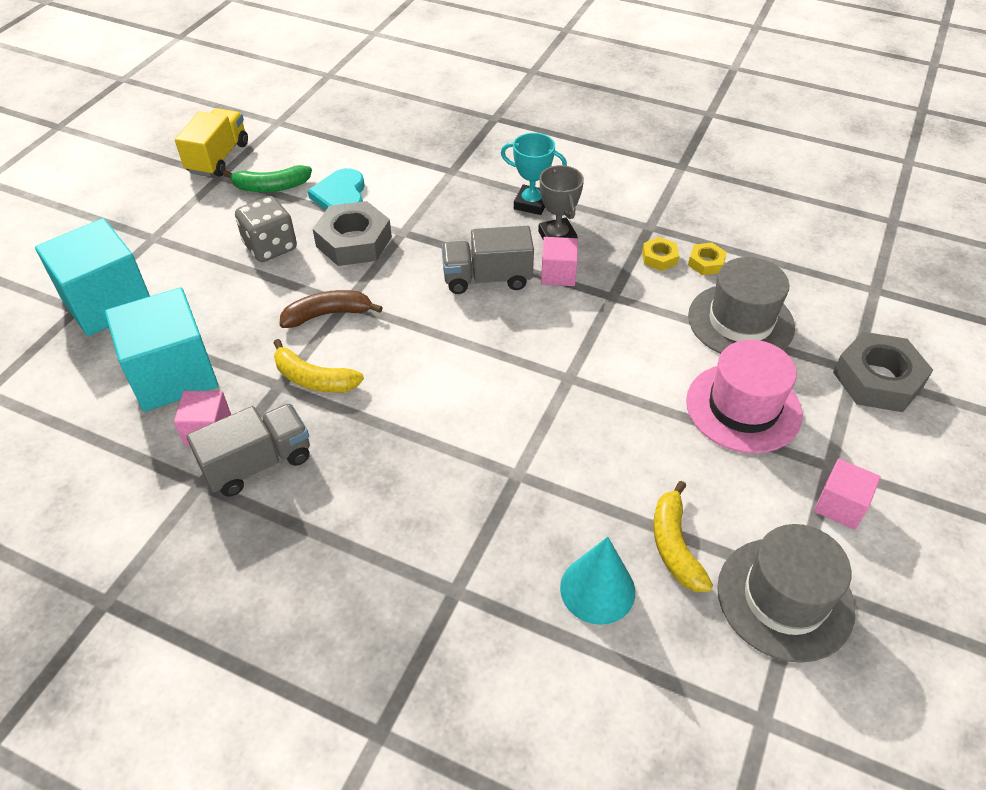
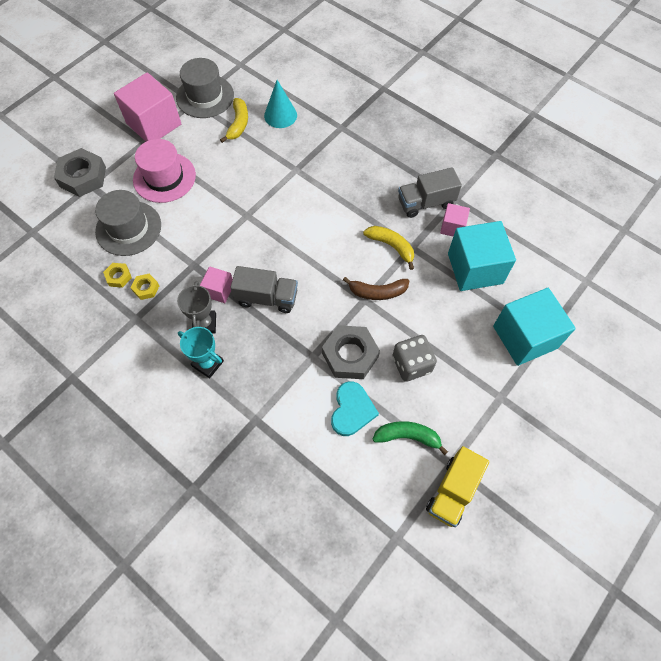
camera: 165 degrees left, 15 degrees up
(840, 505) = (154, 124): pink cube -> pink cube, size x1.99

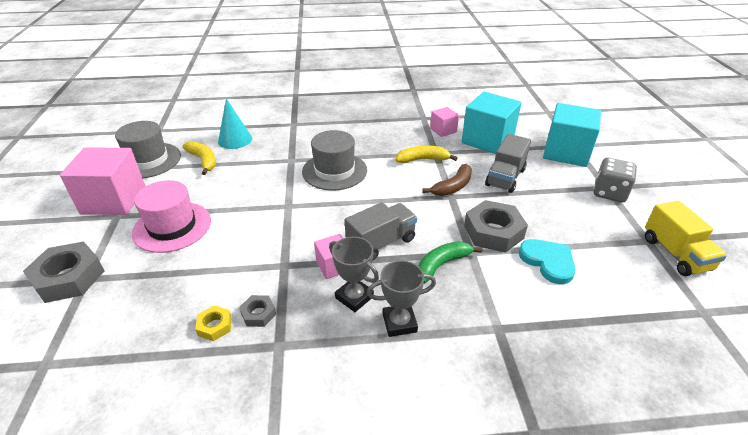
camera: 45 degrees left, 25 degrees down
(128, 228) = (178, 283): grey hat -> grey hat (334, 171)
(146, 288) = (258, 314): yellow nut -> grey nut
(208, 364) = (399, 323): turquoise trophy -> grey trophy
(407, 436) = (602, 247): green banana -> green banana (442, 265)
(411, 364) = (536, 208): grey dice -> grey dice (609, 193)
(425, 203) = (409, 129): grey truck -> grey truck (505, 177)

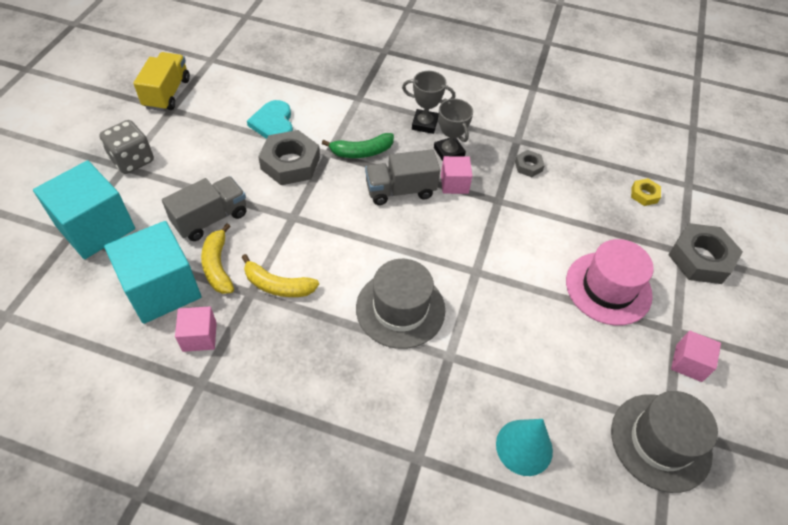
camera: 160 degrees left, 15 degrees up
(113, 200) = (688, 363): pink cube -> pink cube, size x0.50
(203, 161) = (575, 406): yellow banana -> yellow banana (218, 266)
(214, 326) = (563, 169): yellow nut -> yellow nut (644, 195)
(453, 187) = (280, 228): brown banana -> none

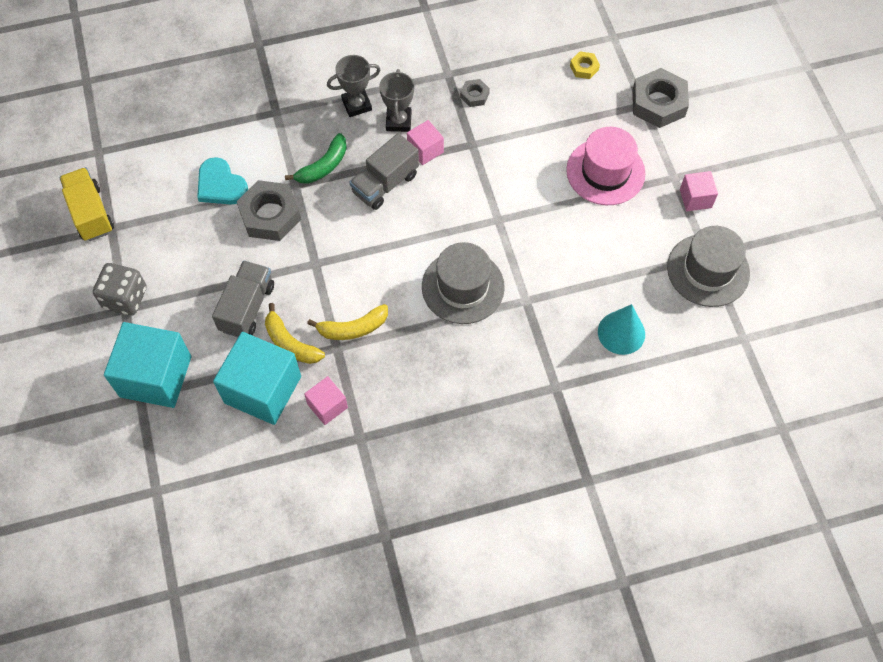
camera: 30 degrees left, 10 degrees up
(449, 152) = (398, 121): grey trophy -> grey trophy turned 60 degrees clockwise

